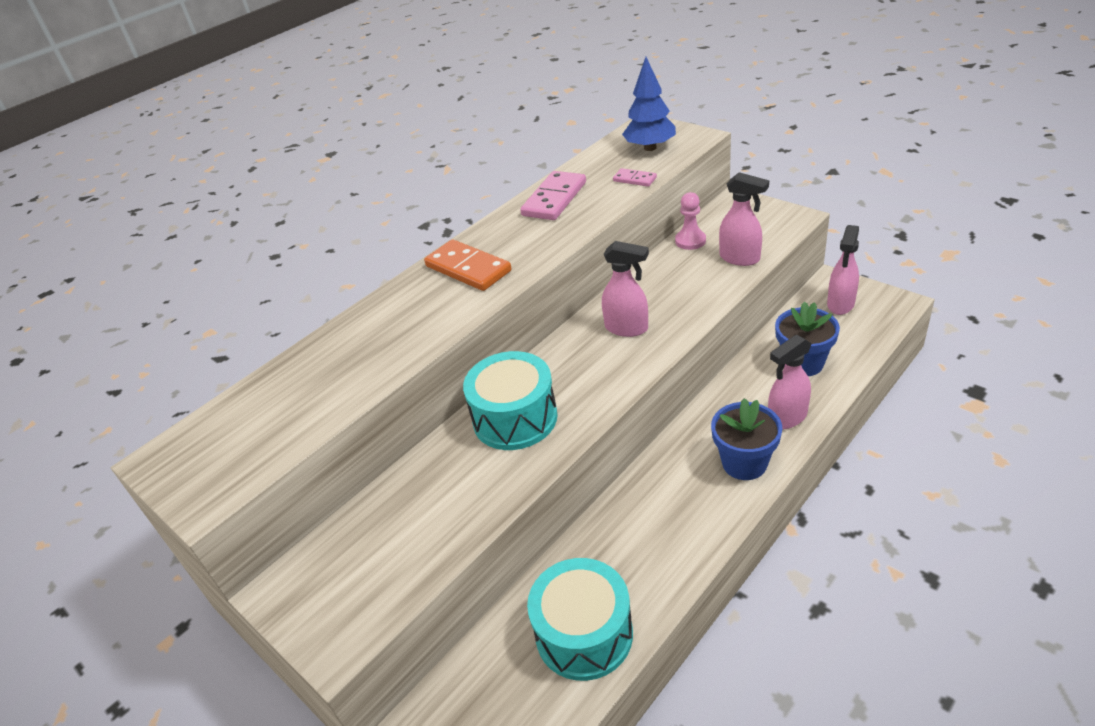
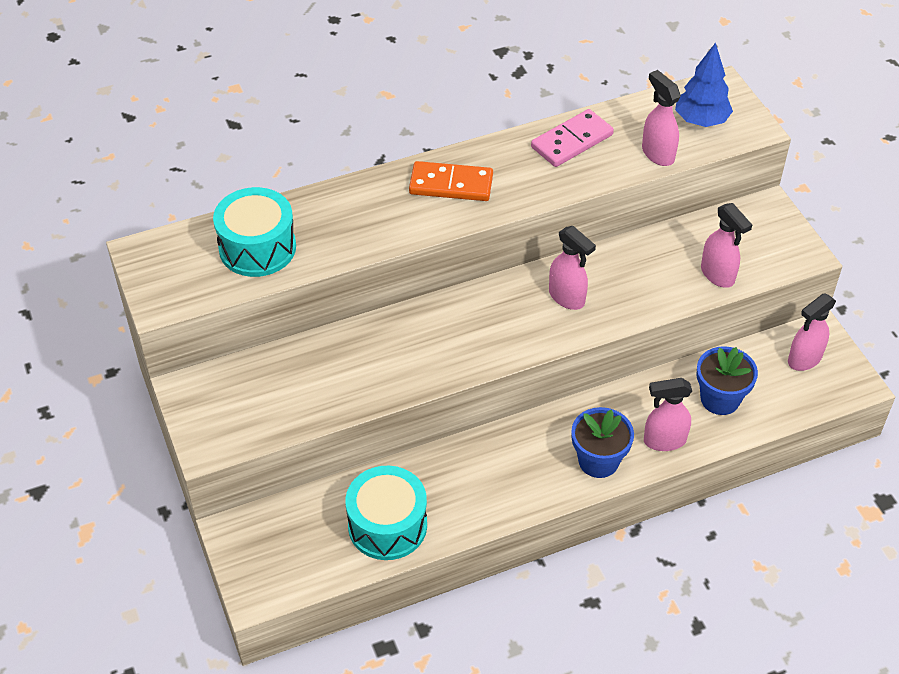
camera: 20 degrees right, 10 degrees up
(468, 269) = (451, 185): orange domino -> orange domino turned 60 degrees counterclockwise
(515, 418) = (424, 336): turquoise drum -> turquoise drum (257, 248)
(634, 179) = (657, 154): pink domino -> pink spray bottle
(690, 241) = (690, 233): pink pawn -> none

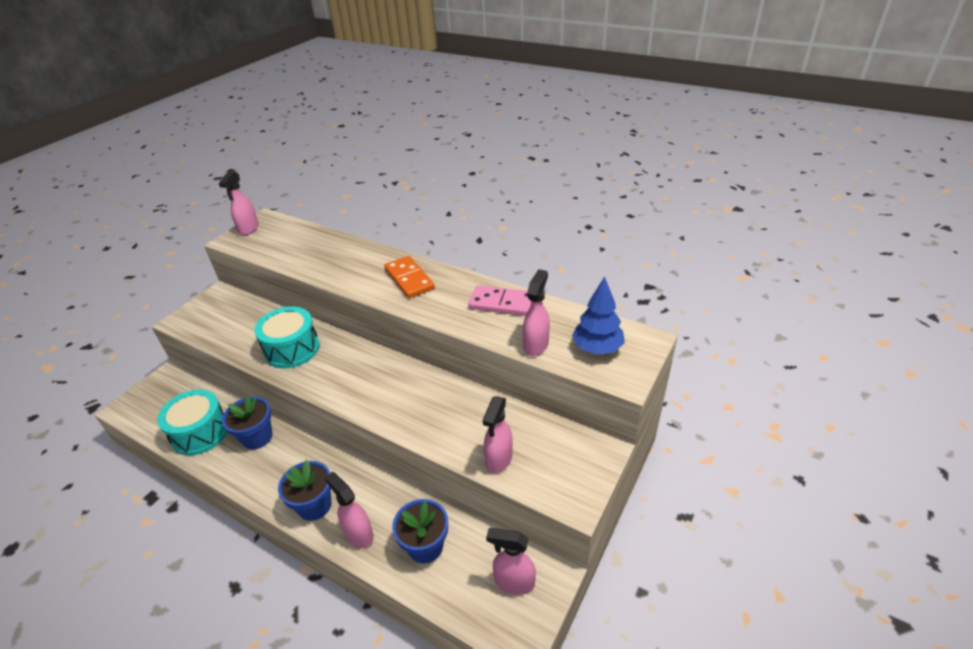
camera: 55 degrees right, 10 degrees down
(257, 248) = (295, 246): turquoise drum -> turquoise drum (292, 349)
(449, 474) = (257, 437): none -> blue flower pot
(567, 297) = (403, 393): pink spray bottle -> pink spray bottle (249, 229)

